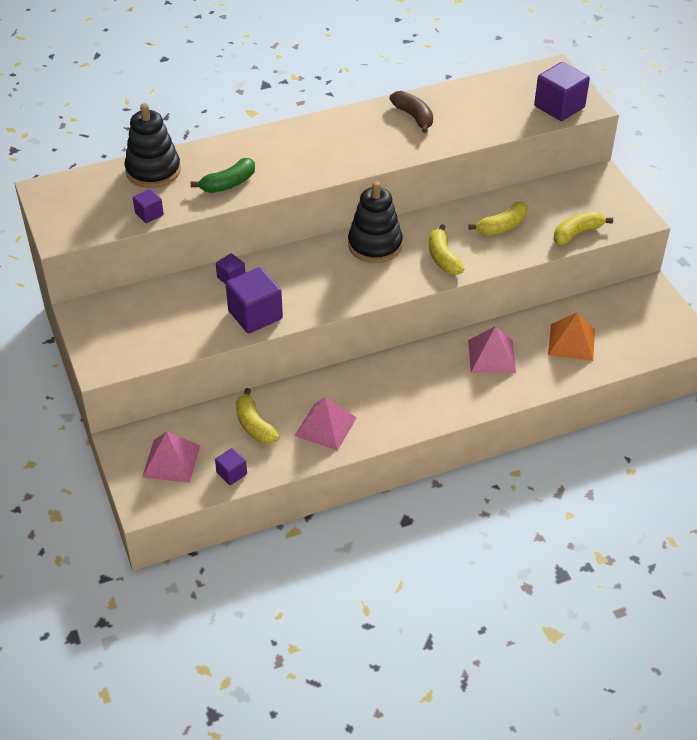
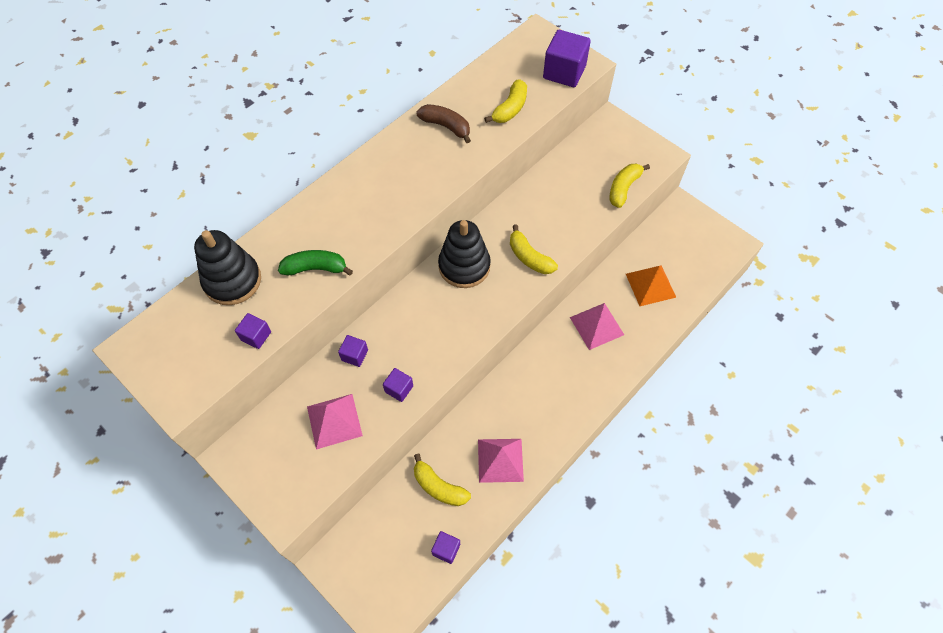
camera: 25 degrees left, 15 degrees up
(171, 461) = (385, 561): pink pyramid -> pink pyramid (334, 421)
(228, 184) = (316, 268): green banana -> green banana turned 120 degrees counterclockwise
(255, 315) = (399, 389): purple cube -> purple cube, size x0.53
(502, 226) = (560, 204): yellow banana -> yellow banana (510, 109)

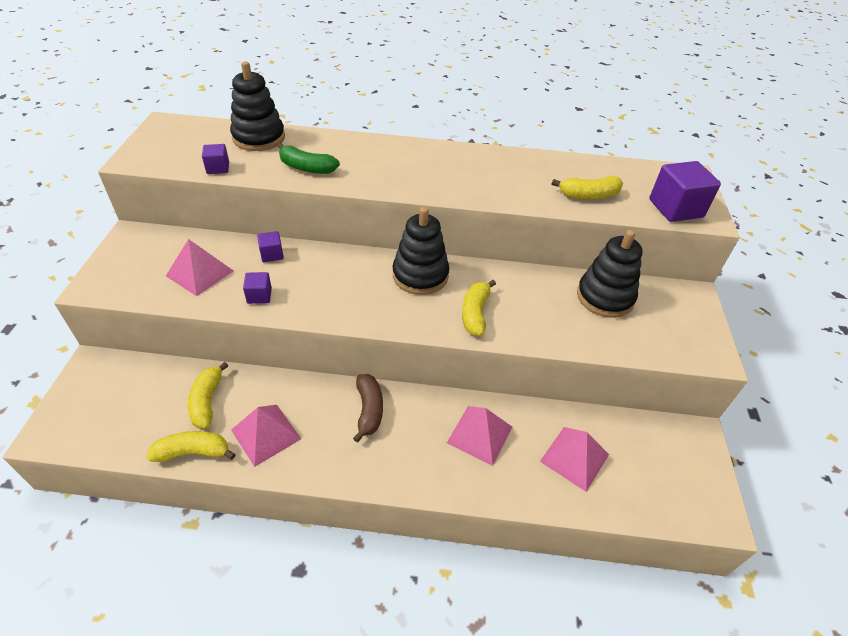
camera: 50 degrees right, 15 degrees down
(316, 268) = (306, 168): green banana -> green banana turned 150 degrees clockwise
(446, 126) = (520, 170): brown banana -> brown banana (369, 410)
(446, 549) = (143, 442): purple cube -> none
(574, 171) = (605, 297): none -> black stacking toy
(623, 188) = (633, 344): yellow banana -> yellow banana (193, 452)
(650, 285) = (574, 458): orange pyramid -> pink pyramid

